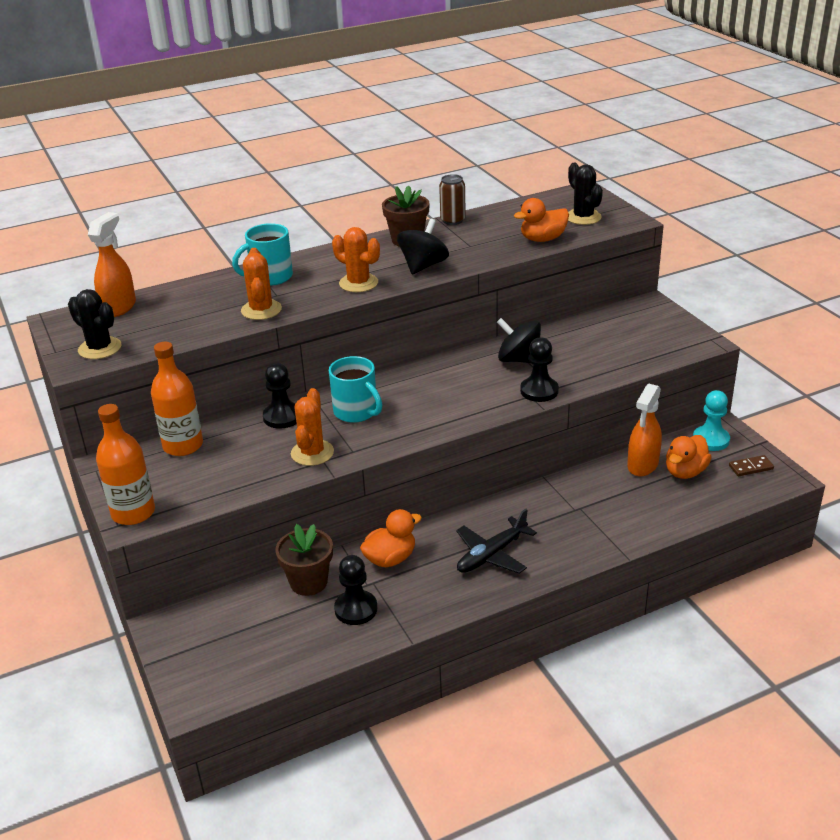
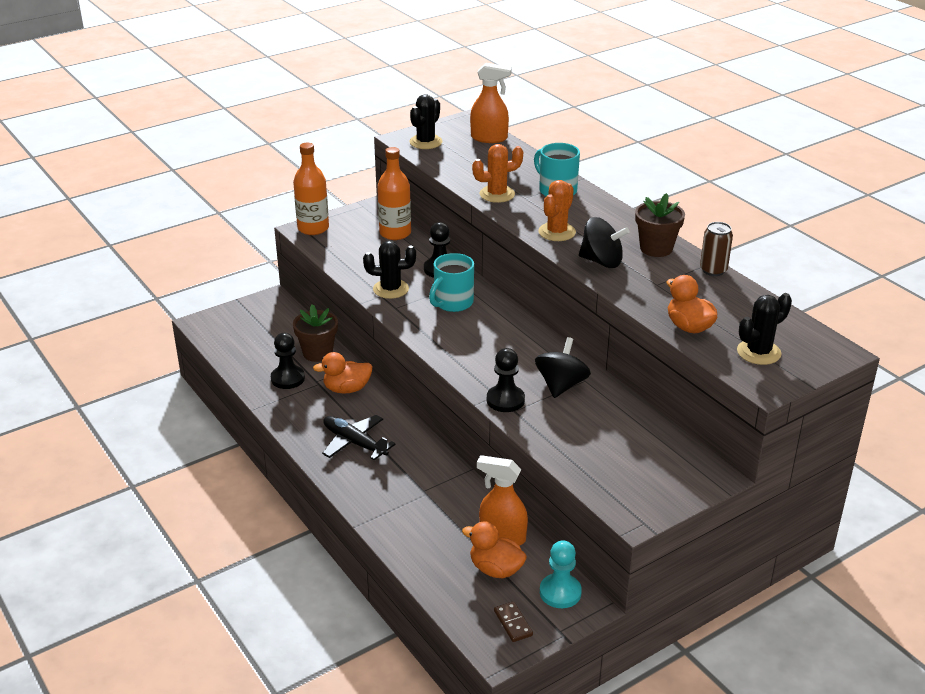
camera: 80 degrees right, 0 degrees up
(312, 453) = (391, 289): orange cactus -> black cactus
(390, 559) = (347, 389): orange duck -> orange duck turned 120 degrees clockwise

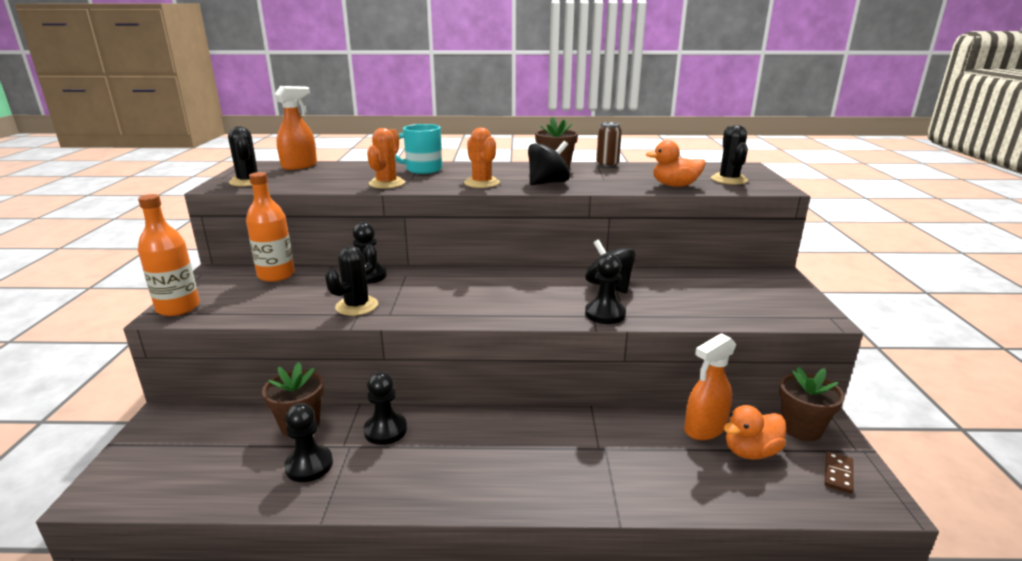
camera: 55 degrees left, 10 degrees down
(347, 389) = (385, 430): orange duck -> black pawn
(355, 443) = (478, 462): black plane -> none
(452, 303) = (427, 287): turquoise mug -> none
(513, 623) = (838, 474): brown domino -> brown domino turned 75 degrees counterclockwise
(560, 592) = (801, 428): turquoise pawn -> brown flower pot

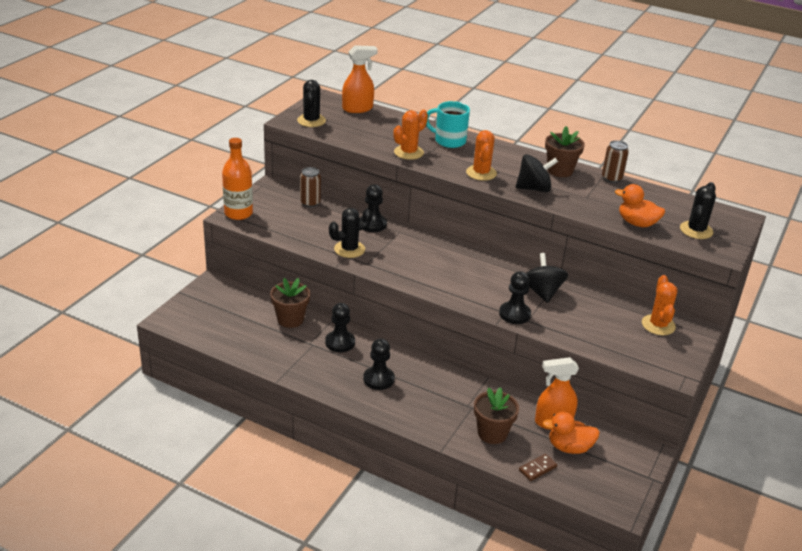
camera: 25 degrees right, 10 degrees up
(276, 275) = (310, 203): orange bottle -> brown can
(309, 465) = (284, 347): black pawn -> black pawn (378, 379)
(745, 282) = (658, 325): none -> orange cactus
(801, 428) = (625, 449): brown flower pot -> brown flower pot (492, 433)
(838, 474) = (614, 483): brown domino -> brown domino (537, 469)

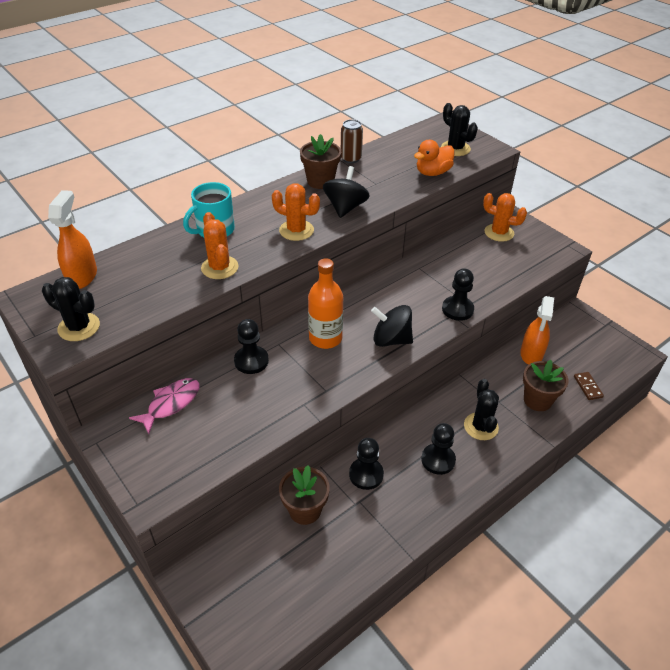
camera: 65 degrees left, 10 degrees up
(238, 213) = (148, 488): orange bottle -> orange bottle (325, 338)
(310, 203) = (171, 404): brown can -> pink fish
(349, 249) = (291, 397): black cactus -> black cactus (481, 426)
(542, 292) = (429, 280): black spinning top -> black spinning top (391, 340)
(569, 447) = (565, 357): orange duck -> none

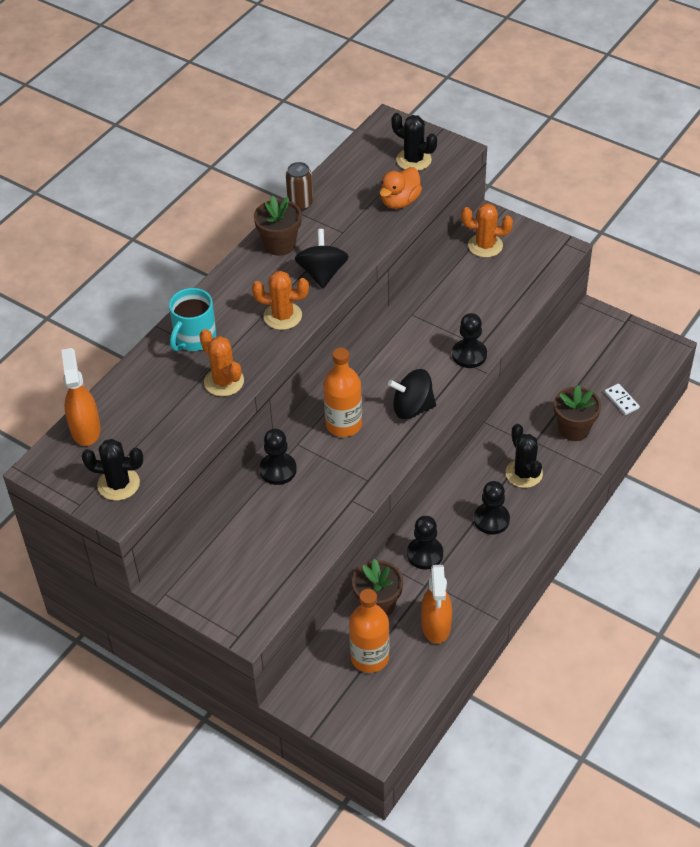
camera: 15 degrees left, 5 degrees up
(171, 404) = (218, 536): pink fish -> none
(276, 560) = (369, 657): none -> orange bottle
(531, 354) = (554, 378): orange spray bottle -> orange spray bottle (436, 626)
(588, 387) = (621, 400): brown domino -> white domino

